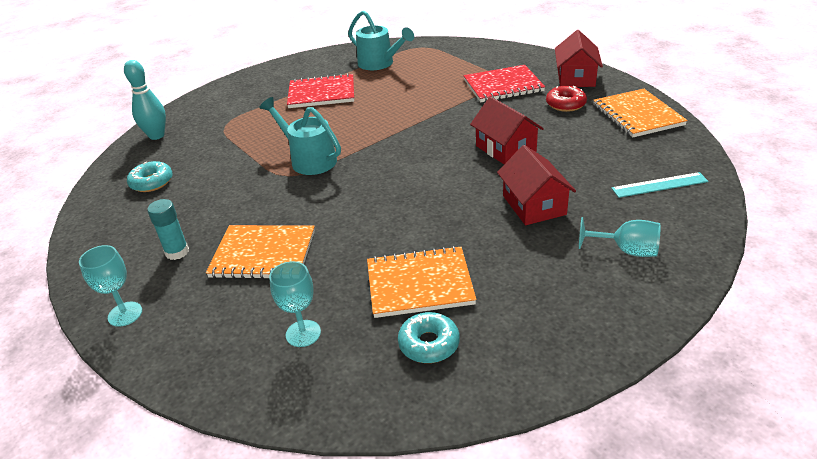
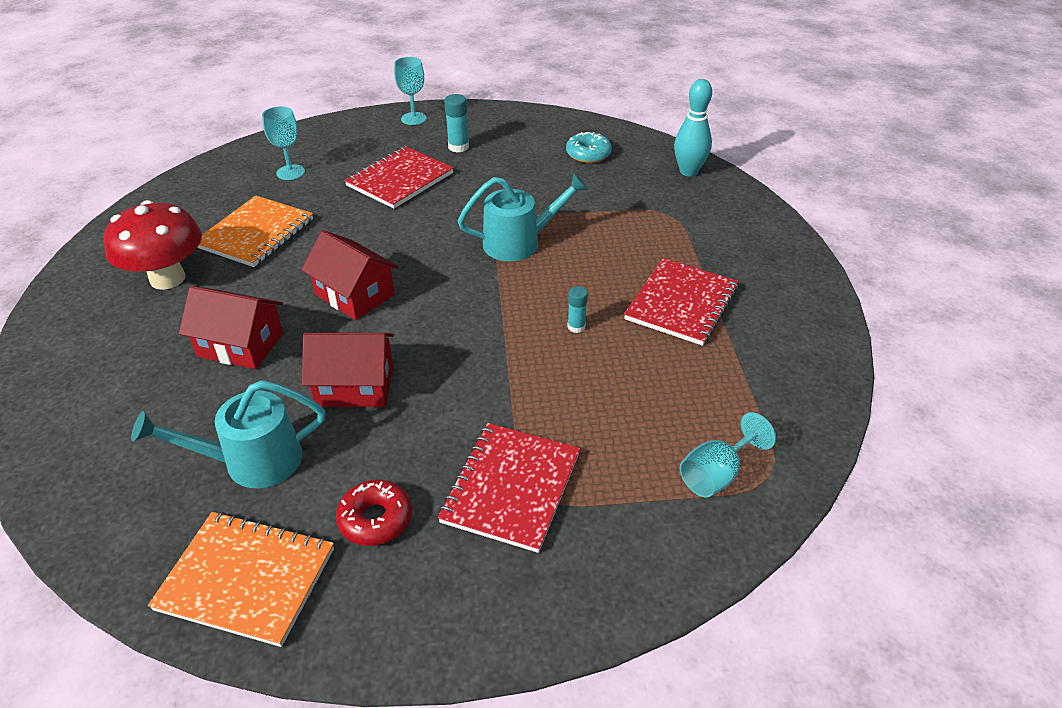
camera: 120 degrees right, 5 degrees up
(263, 254) = (400, 179): orange notebook -> red notebook
(375, 111) = (576, 327): none -> turquoise glue stick
(380, 64) = (735, 395): turquoise watering can -> turquoise watering can (251, 462)
(429, 344) = (200, 214): turquoise donut -> none
(526, 289) = (167, 278): none -> red mushroom
(576, 77) = (435, 602): red house -> red house (355, 294)
(626, 250) = (104, 360): turquoise goblet -> turquoise goblet (716, 474)
(659, 185) = (121, 462): turquoise ruler -> none

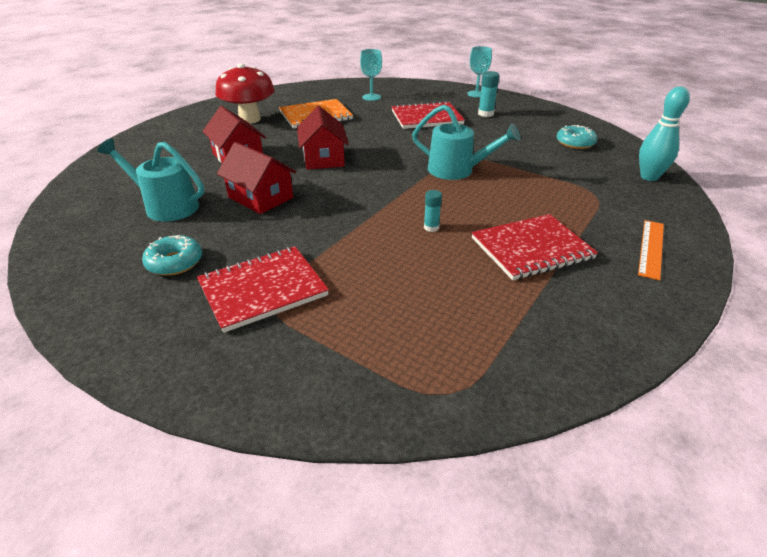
camera: 40 degrees right, 5 degrees down
(246, 579) = (85, 253): orange notebook -> none
(375, 519) = (175, 262): red donut -> turquoise donut
(716, 474) = (407, 365): turquoise goblet -> none
(762, 254) = (651, 248): none -> orange ruler

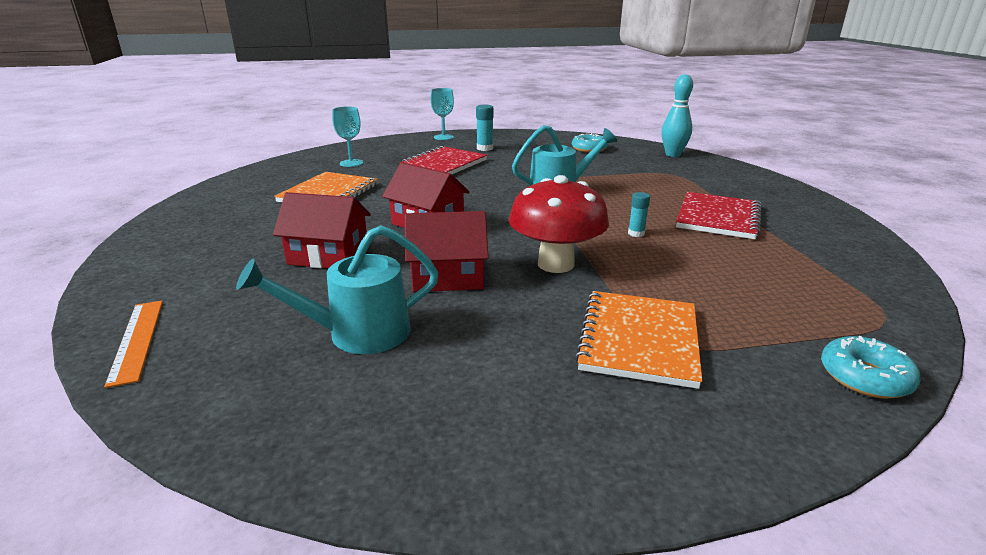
camera: 45 degrees left, 10 degrees down
(175, 262) = (506, 372): turquoise donut -> turquoise donut (864, 377)
(249, 119) = (252, 220): red mushroom -> red mushroom (555, 264)
(263, 289) = (638, 339): red notebook -> orange notebook
(651, 248) = (763, 190): orange ruler -> orange ruler (137, 340)

